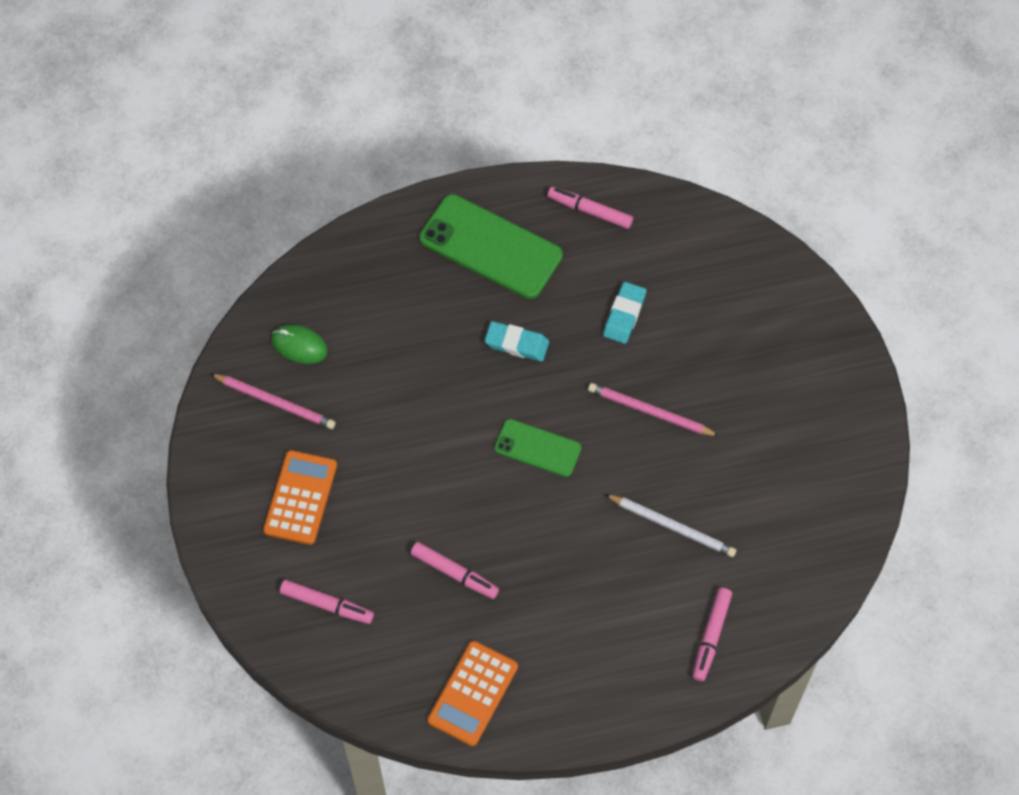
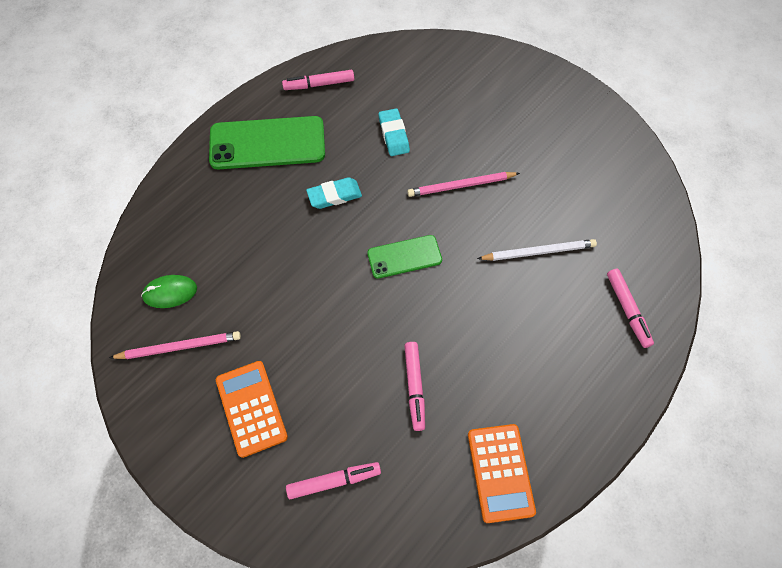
camera: 35 degrees left, 0 degrees up
(454, 573) = (414, 387): pink marker -> pink marker turned 90 degrees clockwise

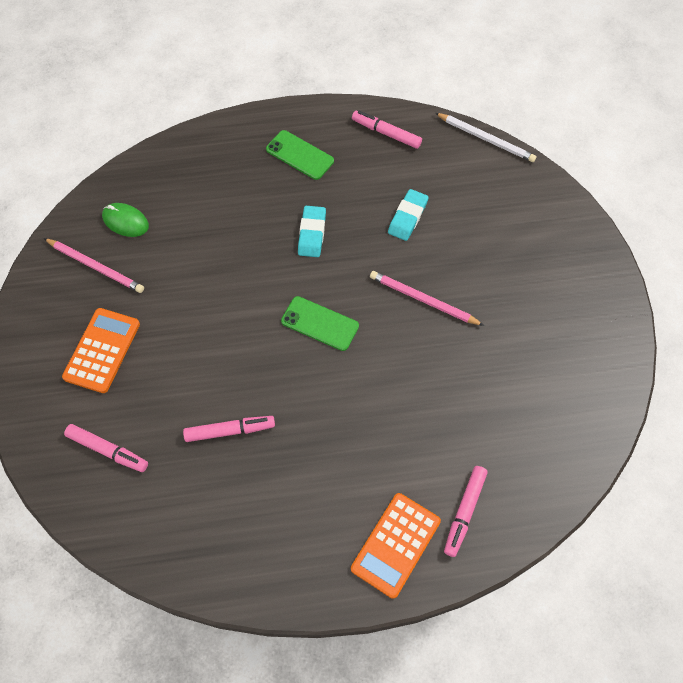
camera: 40 degrees right, 0 degrees up
(267, 143) = (300, 155): green phone -> green phone, size x0.57
(334, 195) = (312, 234): turquoise eraser -> turquoise eraser turned 75 degrees clockwise
(414, 387) = (230, 430): pink marker -> pink marker turned 135 degrees counterclockwise
(500, 472) = (230, 549): orange calculator -> orange calculator (396, 545)
(538, 252) = (435, 403): white pencil -> white pencil (486, 139)

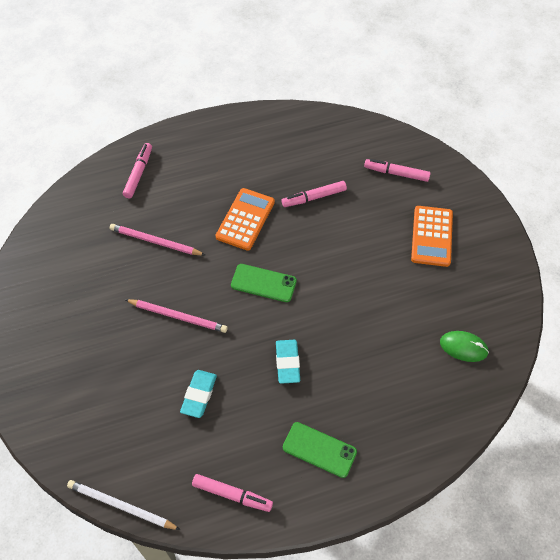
camera: 170 degrees right, 5 degrees down
(96, 267) = (469, 301): pink pencil -> pink pencil (155, 242)
(396, 545) = (184, 150): orange calculator -> orange calculator (245, 219)

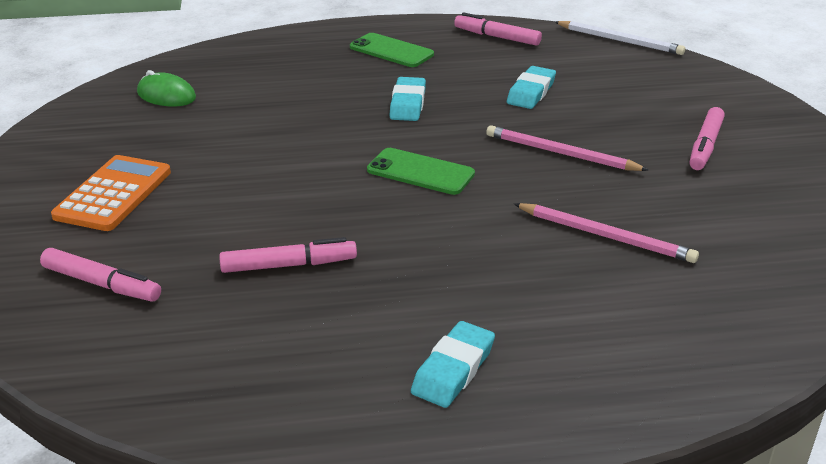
camera: 170 degrees left, 25 degrees down
(138, 173) = (657, 347): pink marker -> pink marker (705, 146)
(225, 150) = (453, 370): none -> turquoise eraser
(245, 219) = (433, 248): orange calculator -> none

